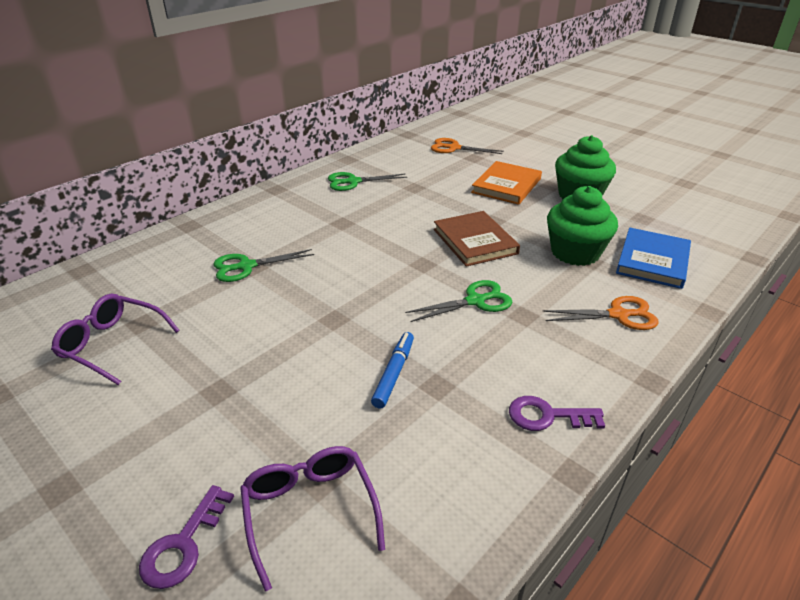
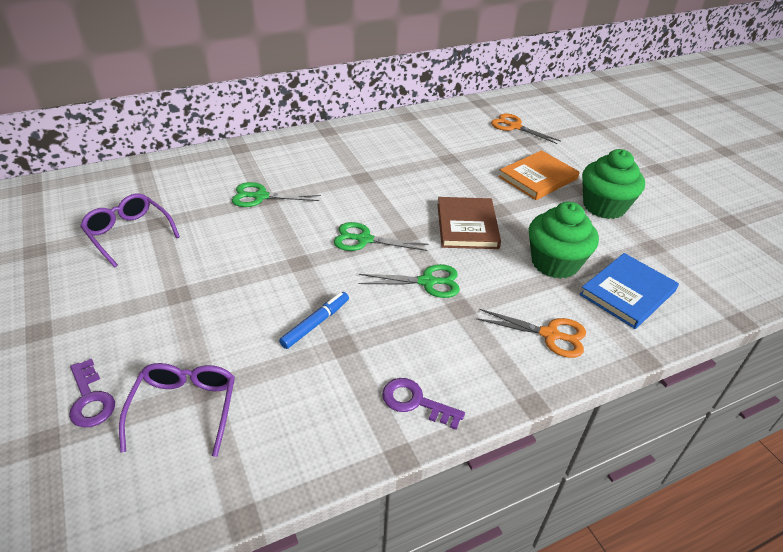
camera: 20 degrees right, 5 degrees up
(183, 544) = (90, 399): purple key -> purple key turned 75 degrees counterclockwise
(353, 182) = (397, 140): green scissors -> green scissors (364, 239)

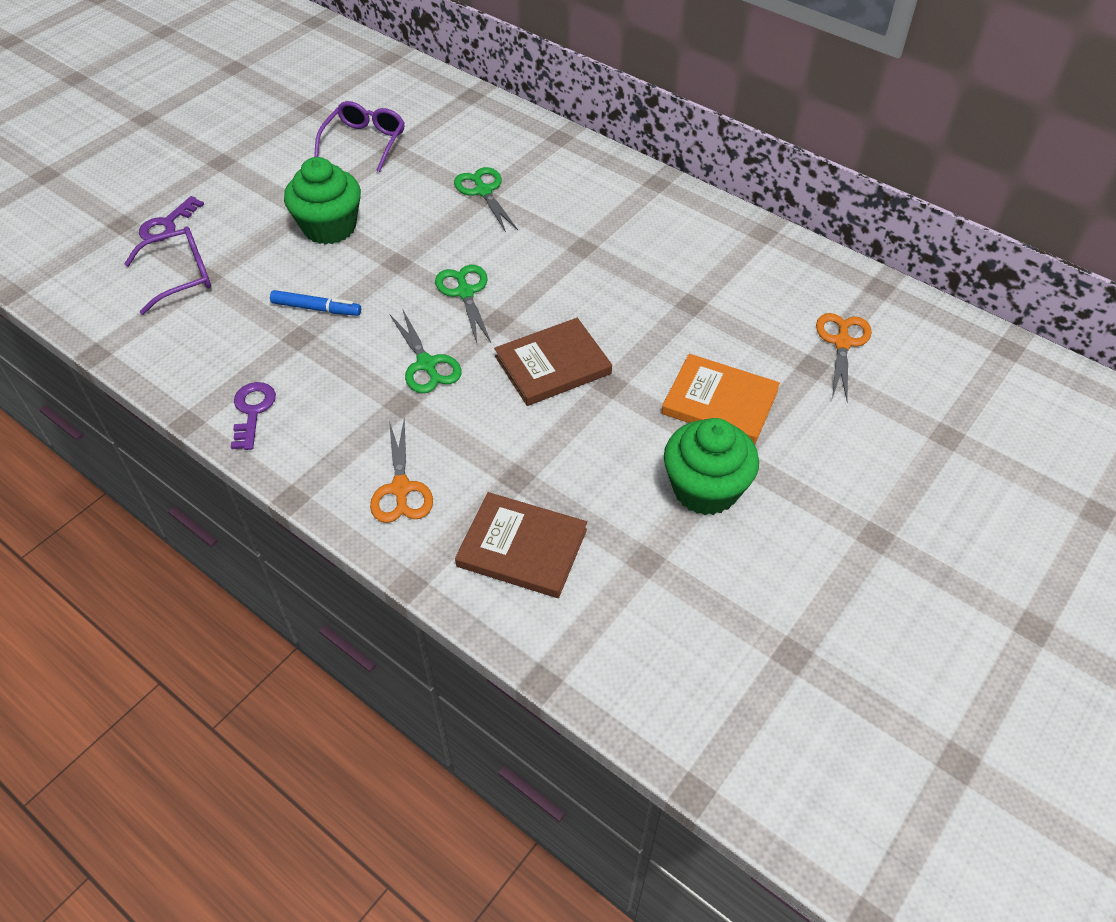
camera: 65 degrees right, 10 degrees up
(555, 263) = (536, 464): green cupcake -> green cupcake (329, 227)
(627, 293) = (522, 547): blue book -> brown book

